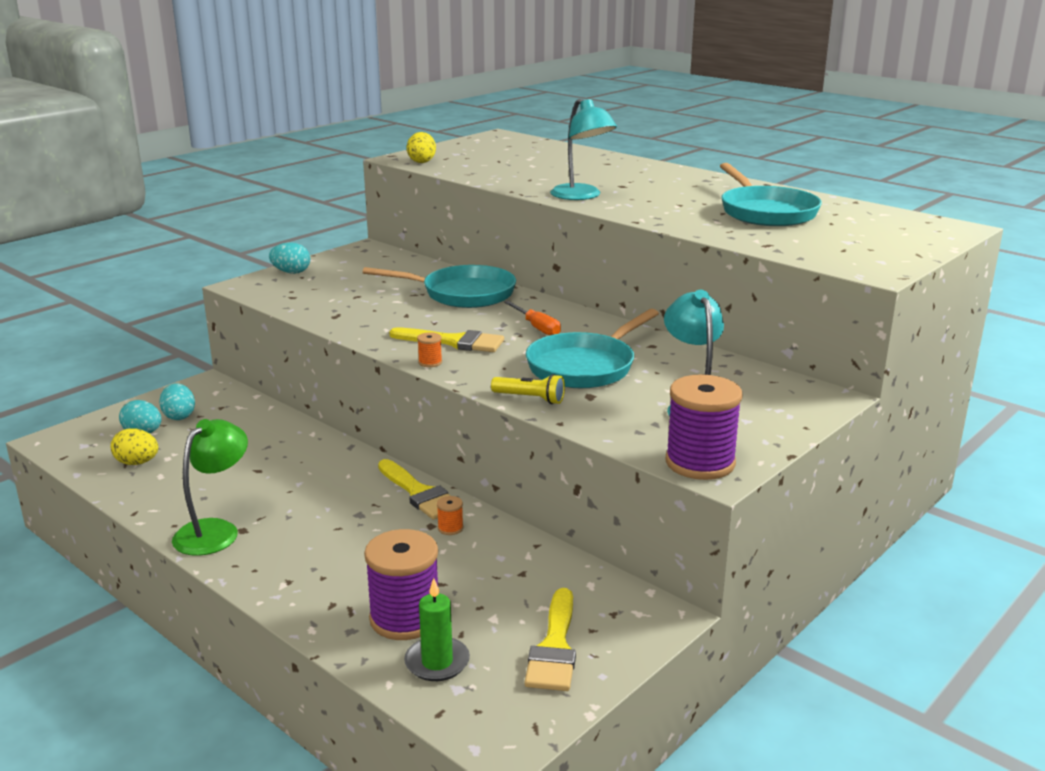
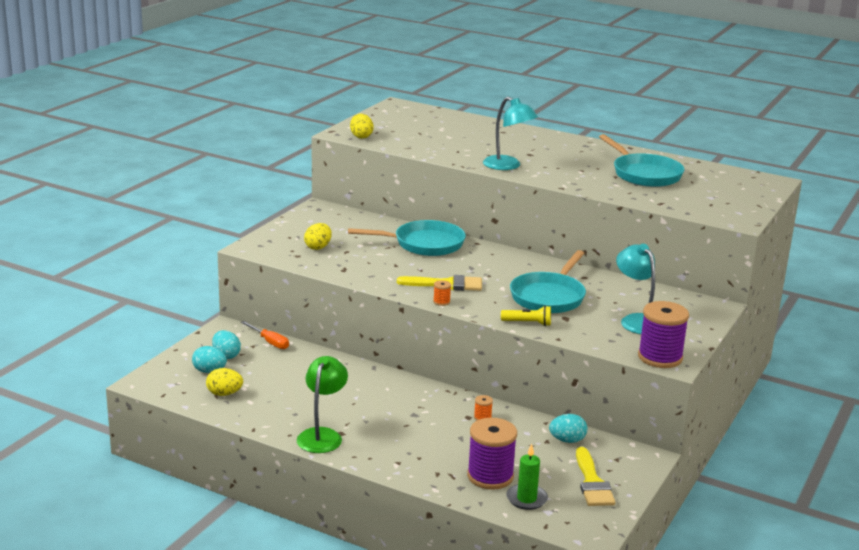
camera: 15 degrees left, 0 degrees up
(291, 272) = (278, 233): turquoise egg -> turquoise egg (567, 440)
(326, 289) = (318, 247): none -> yellow egg
(419, 493) = (446, 396): yellow brush -> none
(537, 327) = (497, 269): orange screwdriver -> orange screwdriver (269, 342)

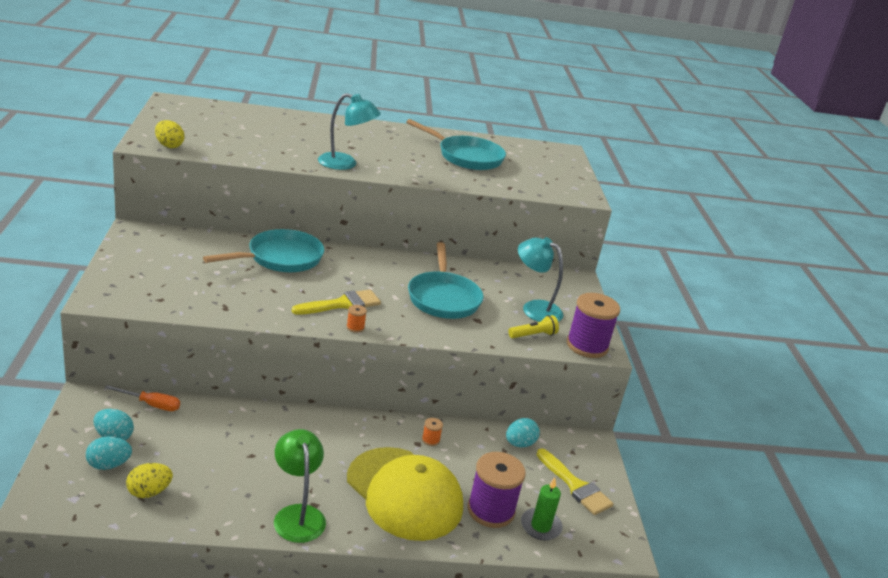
camera: 35 degrees left, 5 degrees up
(318, 247) = (175, 283): yellow egg -> none
(423, 445) = (404, 493): none -> yellow cap
(528, 323) = (452, 334): yellow flashlight -> yellow flashlight (533, 335)

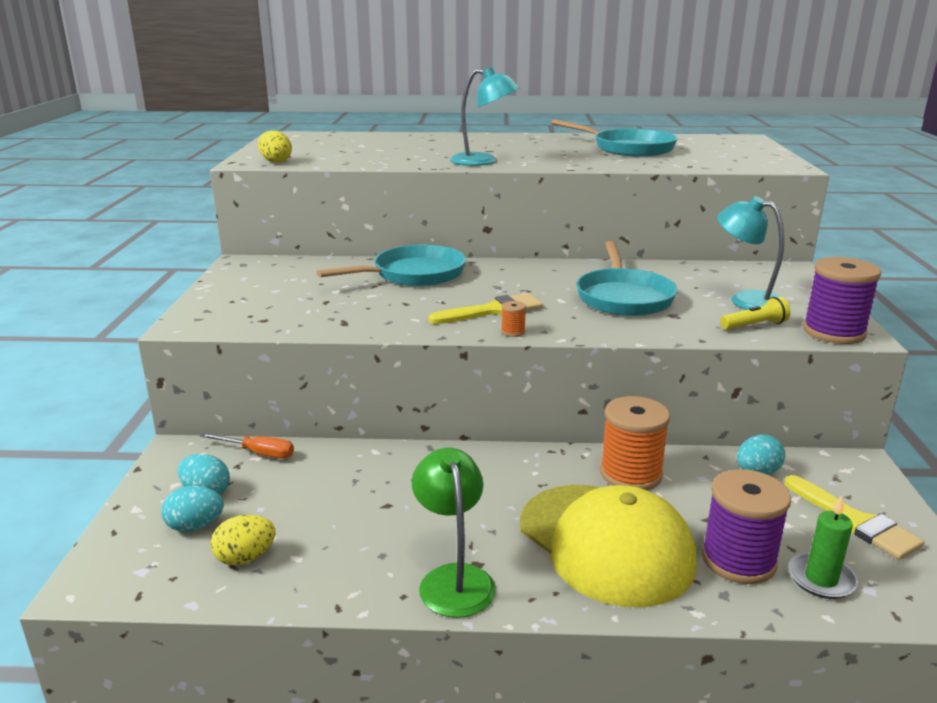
camera: 10 degrees right, 5 degrees down
(430, 440) = (630, 474): orange spool -> orange spool, size x2.42

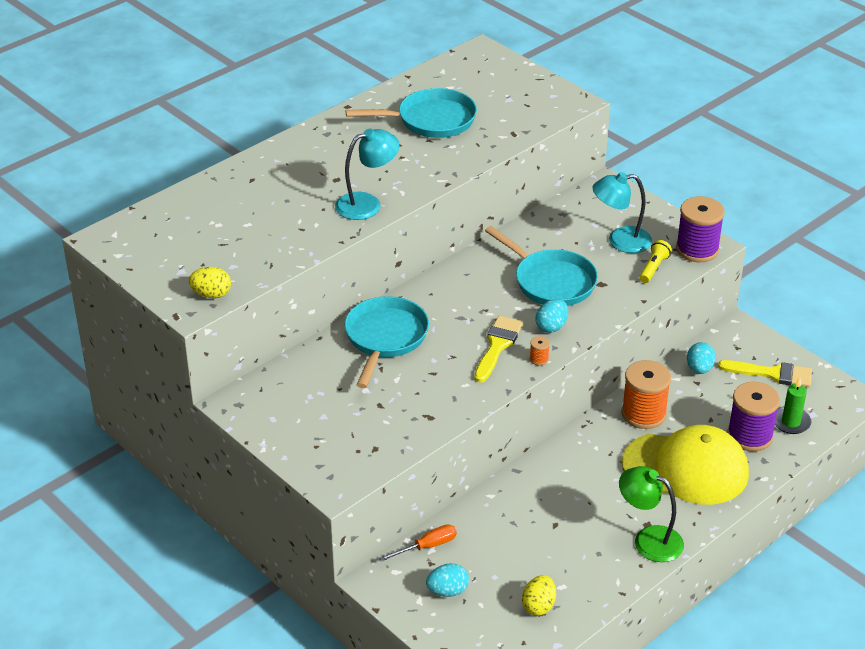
camera: 45 degrees left, 15 degrees up
(195, 526) = (481, 612): turquoise egg -> turquoise egg (551, 327)

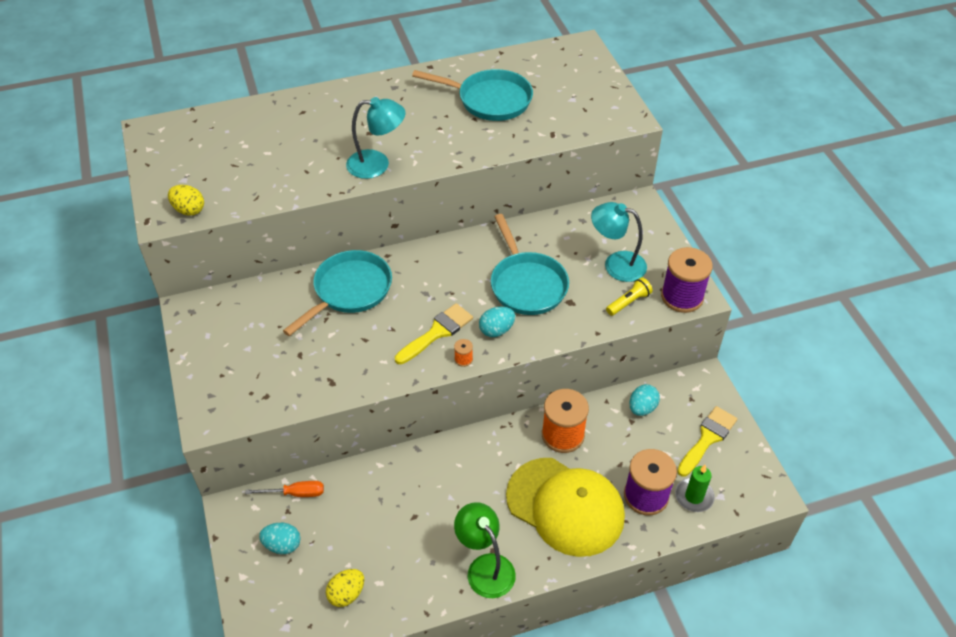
camera: 25 degrees right, 10 degrees up
(772, 374) = (707, 438): yellow brush -> yellow brush turned 90 degrees counterclockwise

